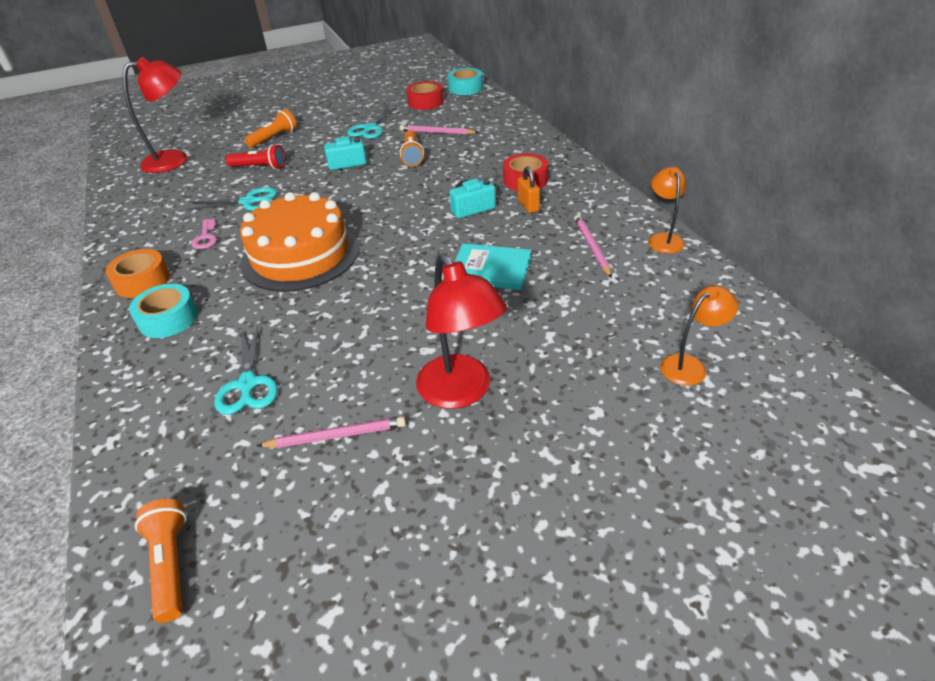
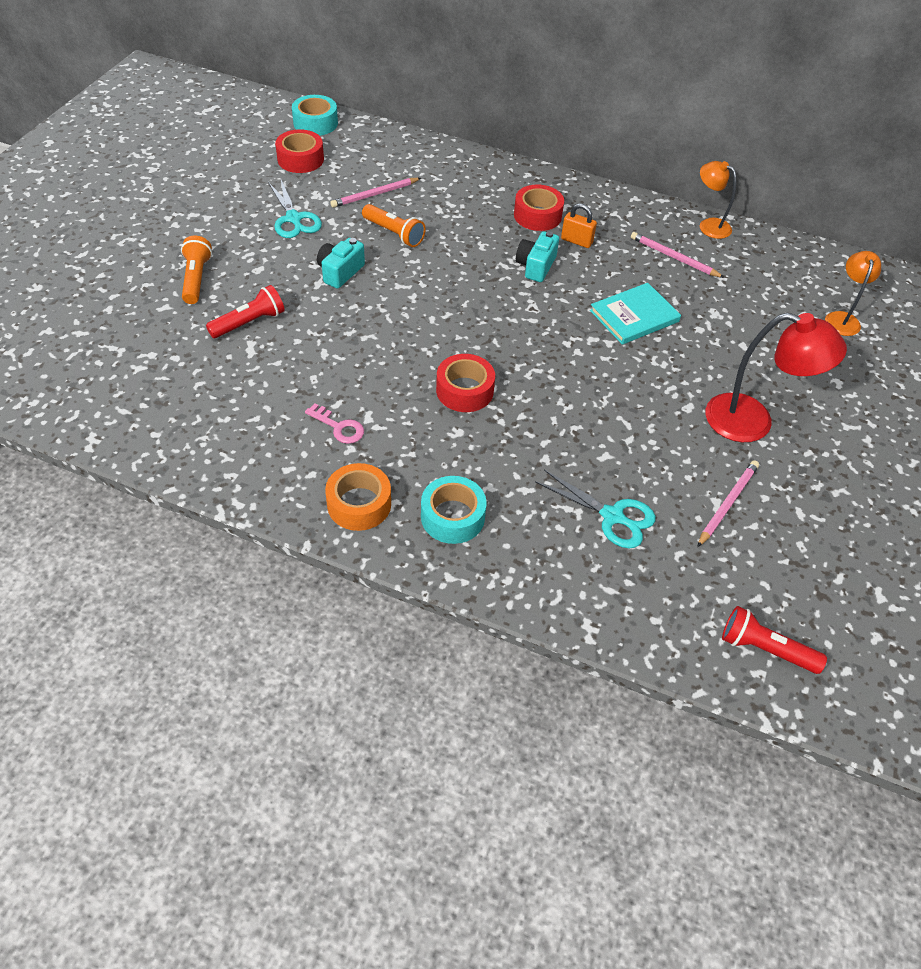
camera: 50 degrees left, 10 degrees up
(171, 564) = (765, 649): orange flashlight -> red flashlight
(175, 159) = (117, 364): red lamp -> none
(248, 202) = (312, 367): turquoise scissors -> none
(300, 255) = (464, 390): orange cake -> red tape

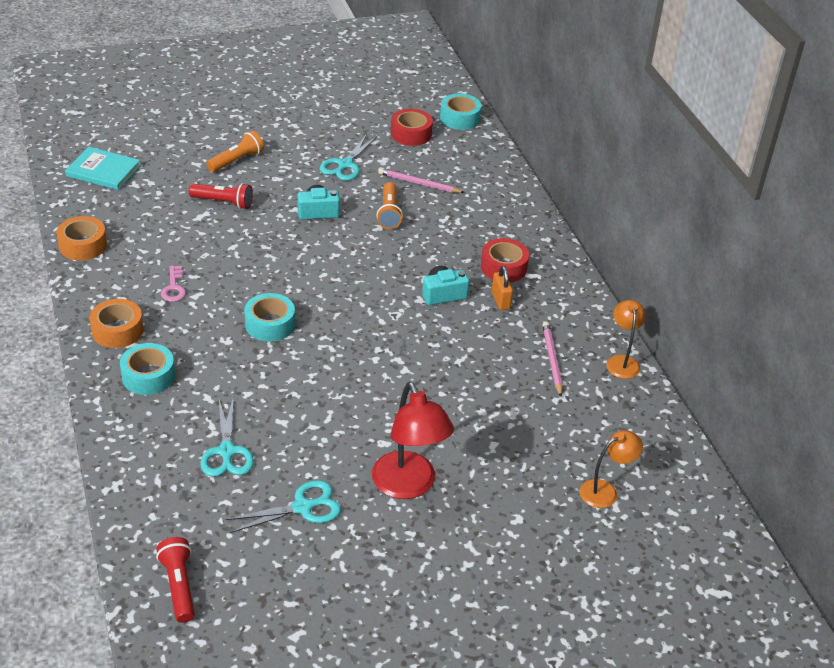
camera: 50 degrees right, 10 degrees down
(190, 460) = (83, 245): none -> orange tape
(464, 390) = (270, 324): red tape -> turquoise tape
(634, 316) = (451, 370): turquoise book -> turquoise book (103, 171)
(727, 504) = (302, 507): pink pencil -> turquoise scissors

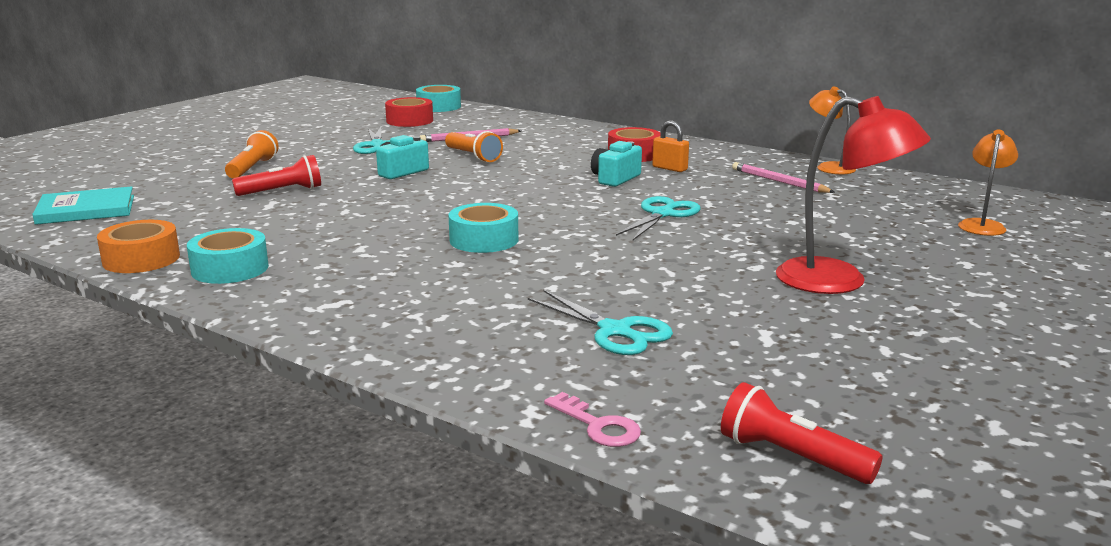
camera: 35 degrees left, 20 degrees down
(117, 330) = (301, 299): orange tape -> none
(148, 376) = (407, 315): turquoise tape -> turquoise tape (230, 269)
(174, 288) = (322, 251): pink key -> pink key (598, 425)
(302, 507) = (780, 335): turquoise scissors -> turquoise scissors (662, 214)

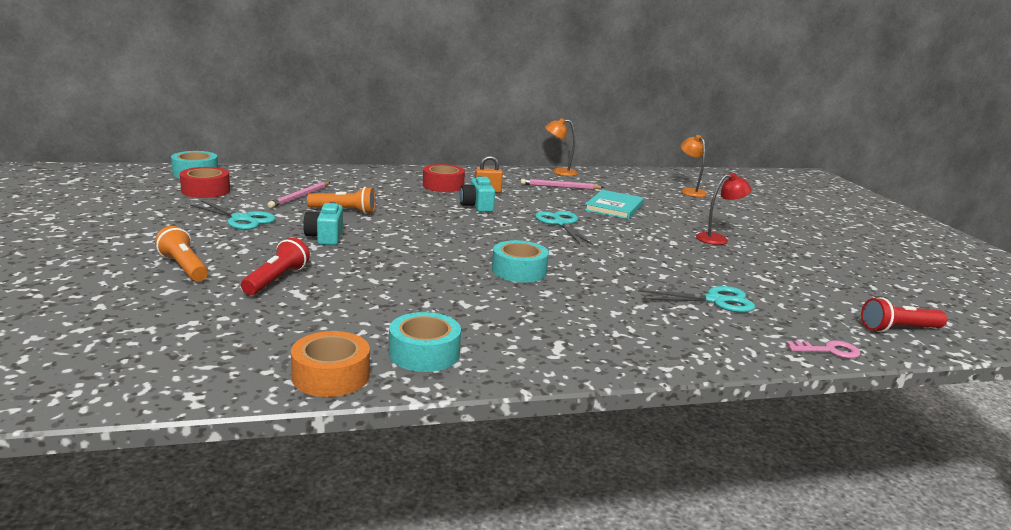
camera: 50 degrees left, 0 degrees up
(86, 210) = (127, 357): turquoise book -> turquoise book (614, 207)
(839, 281) = (718, 239): red lamp -> red lamp, size x0.59

